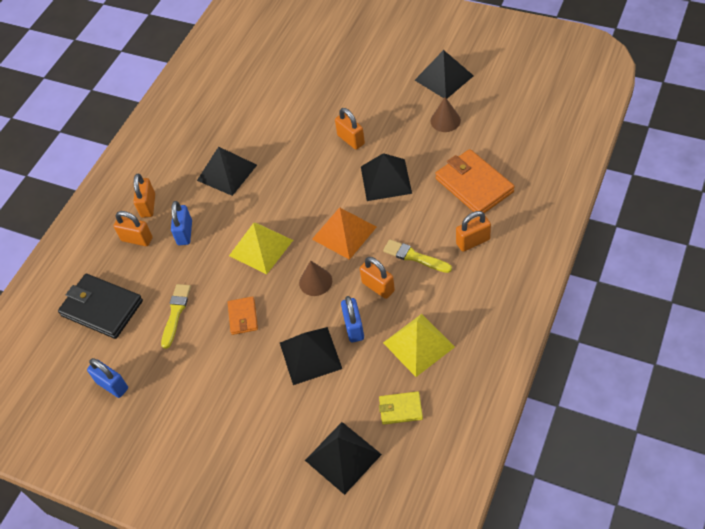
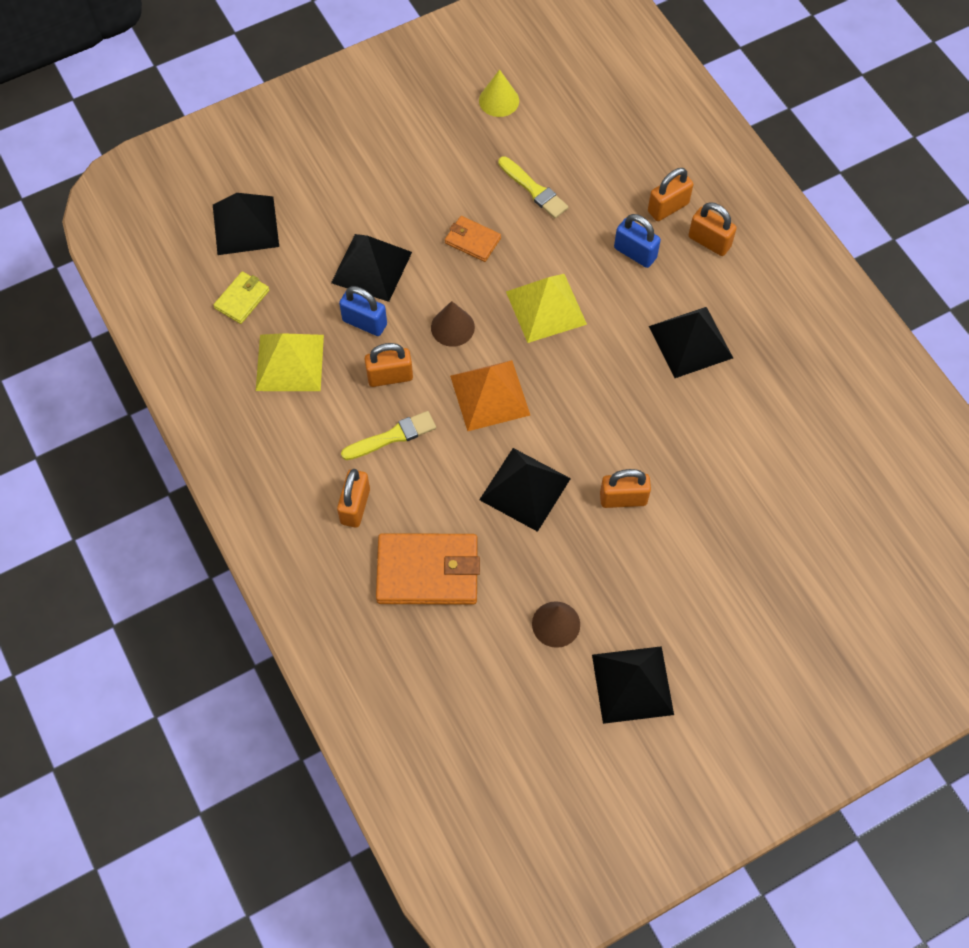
camera: 120 degrees right, 10 degrees up
(102, 308) = (601, 135): black wallet -> none
(112, 385) = (499, 100): blue padlock -> yellow cone

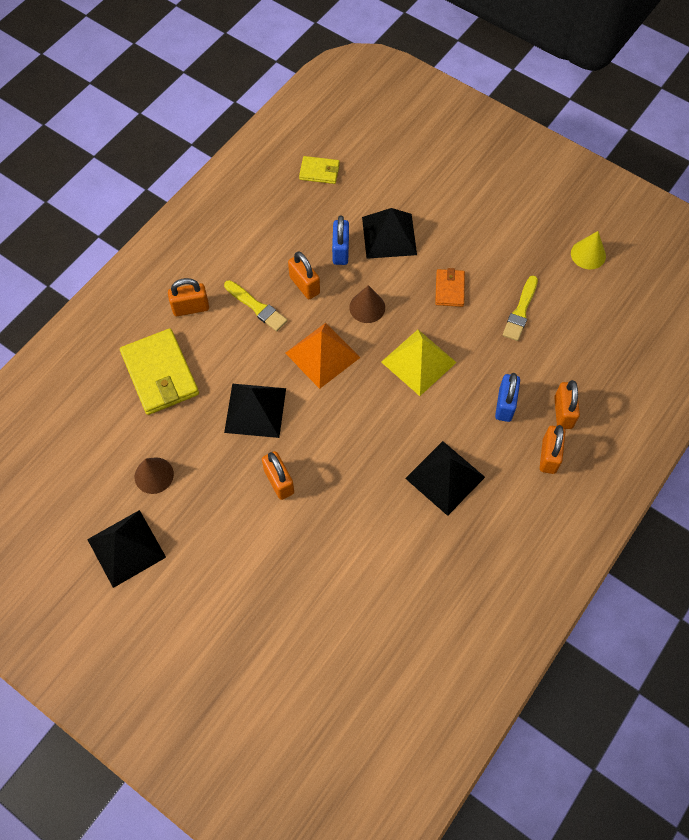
camera: 65 degrees right, 0 degrees up
(245, 225) = (380, 147): black pyramid -> none
(290, 362) = (284, 221): yellow pyramid -> none
(428, 571) = (160, 374): orange wallet -> yellow wallet
(668, 207) = (563, 412): orange padlock -> orange padlock turned 60 degrees clockwise

